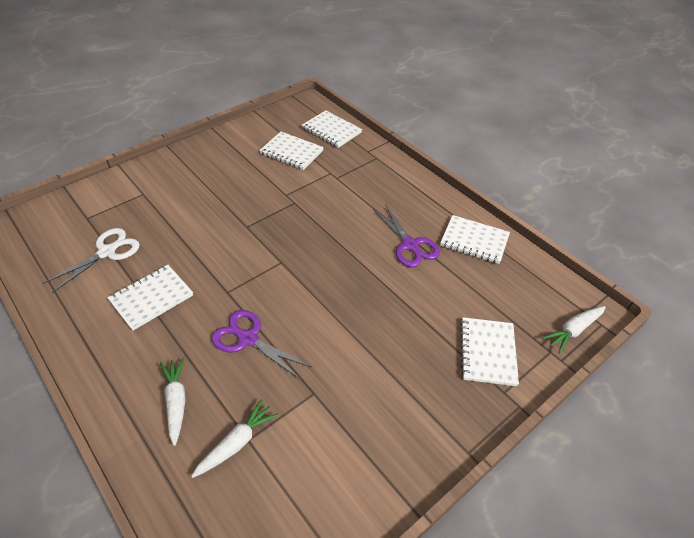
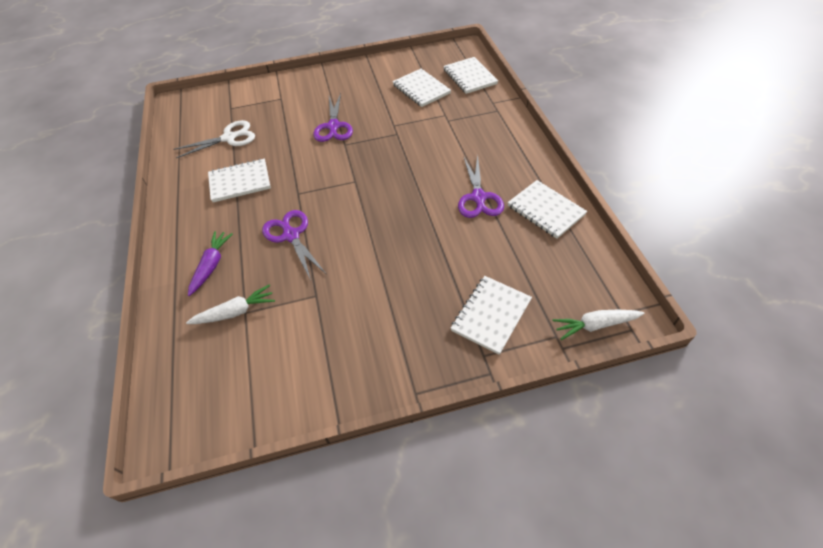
camera: 30 degrees right, 5 degrees up
(176, 402) = (211, 266): white carrot -> purple carrot
(223, 211) = (333, 127): none -> purple scissors

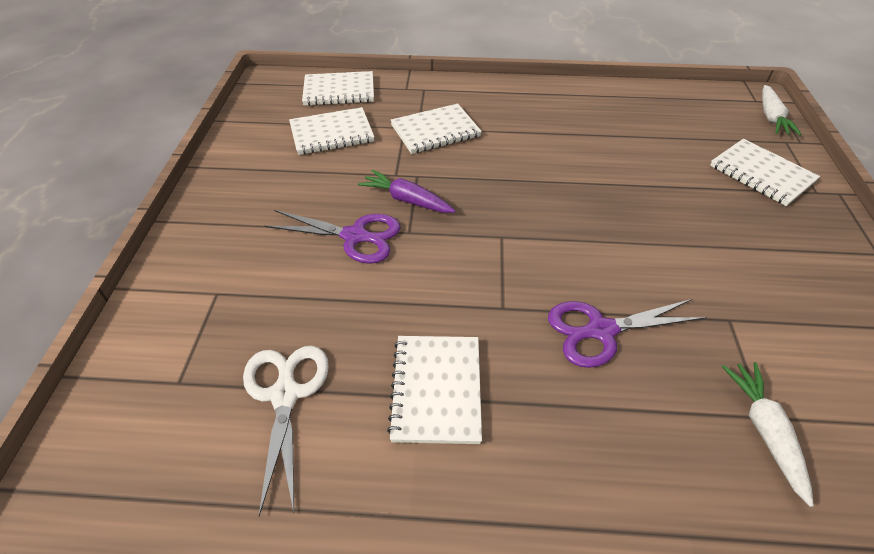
camera: 75 degrees left, 5 degrees down
(211, 266) = (654, 461): purple carrot -> purple carrot (407, 200)
(478, 198) = (577, 139): purple scissors -> none
(545, 210) = (612, 103): white notebook -> white notebook (435, 131)

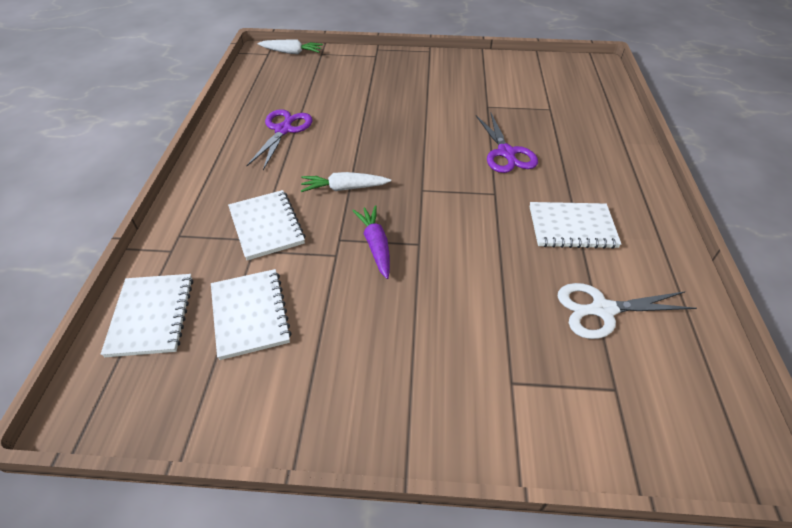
camera: 90 degrees left, 0 degrees up
(356, 236) = (426, 279): purple scissors -> purple scissors (284, 129)
(407, 200) = (375, 245): purple carrot -> purple carrot turned 135 degrees clockwise
(761, 174) = (356, 69): white notebook -> none
(764, 431) = (559, 110): white carrot -> white carrot (344, 188)

